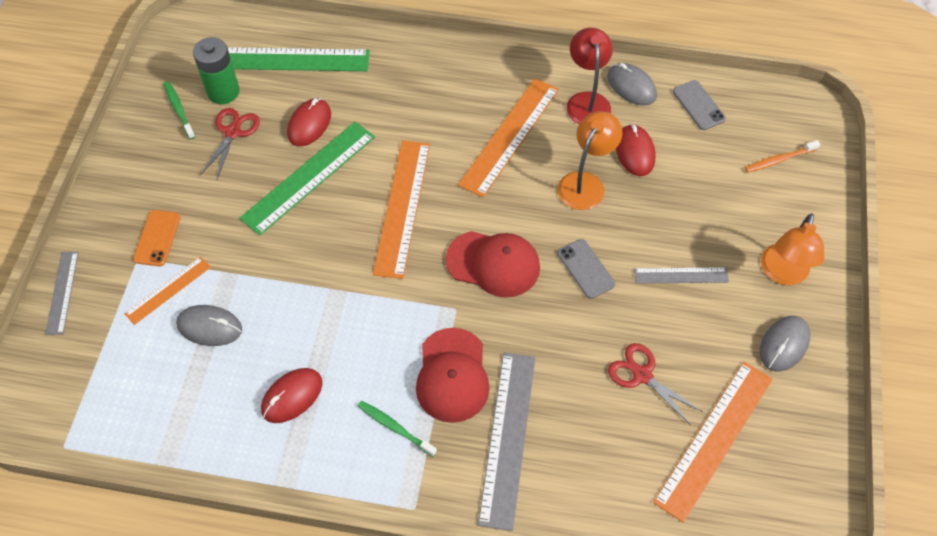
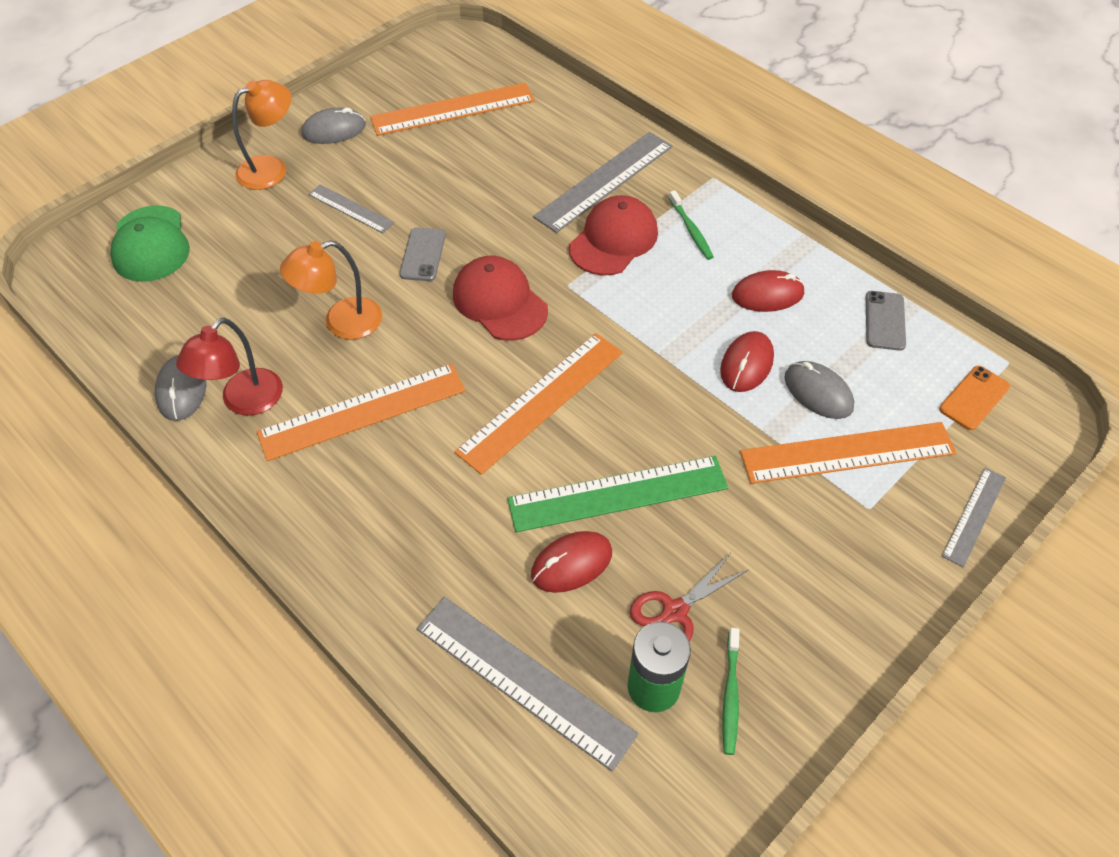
camera: 145 degrees left, 5 degrees down
(157, 238) = (836, 520): orange phone -> orange phone (974, 398)
(168, 290) = (847, 453): orange ruler -> orange ruler, size x1.81
(295, 59) = (523, 680): green ruler -> grey ruler
(635, 152) = (262, 323): red mouse -> red mouse (746, 364)
(642, 375) = (461, 166): red scissors -> none
(698, 105) = (147, 331): grey phone -> grey phone (885, 321)
(779, 160) = (150, 244): orange toothbrush -> green cap

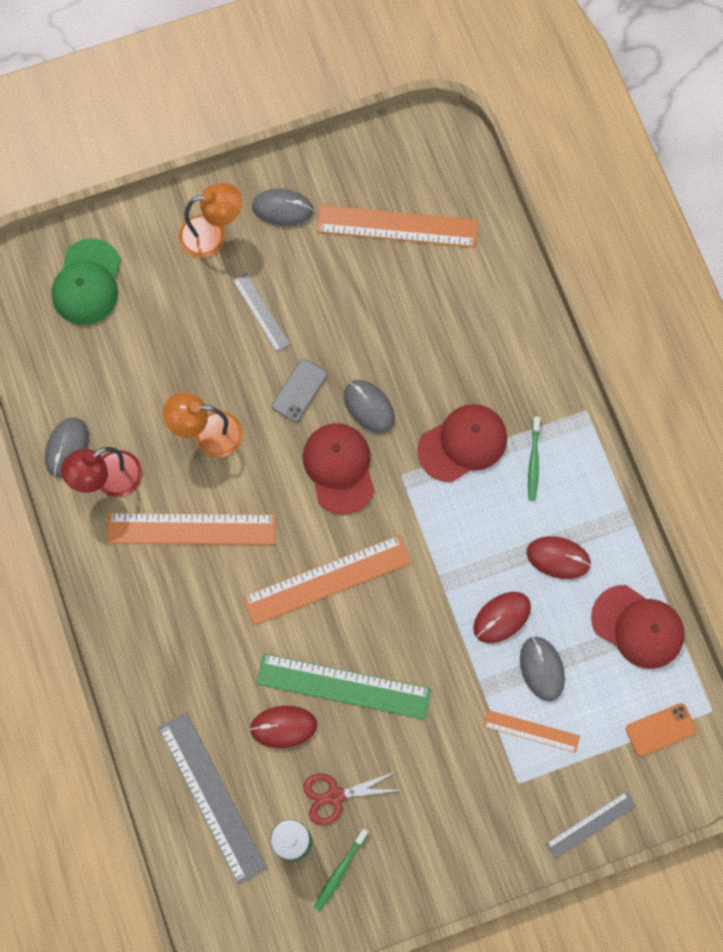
camera: 25 degrees right, 20 degrees up
(502, 243) = (369, 407): none -> grey mouse
(605, 181) = (489, 374): grey ruler -> none
(847, 453) = (531, 731): orange ruler -> orange ruler, size x0.55
(885, 321) = (638, 627): grey phone -> red cap

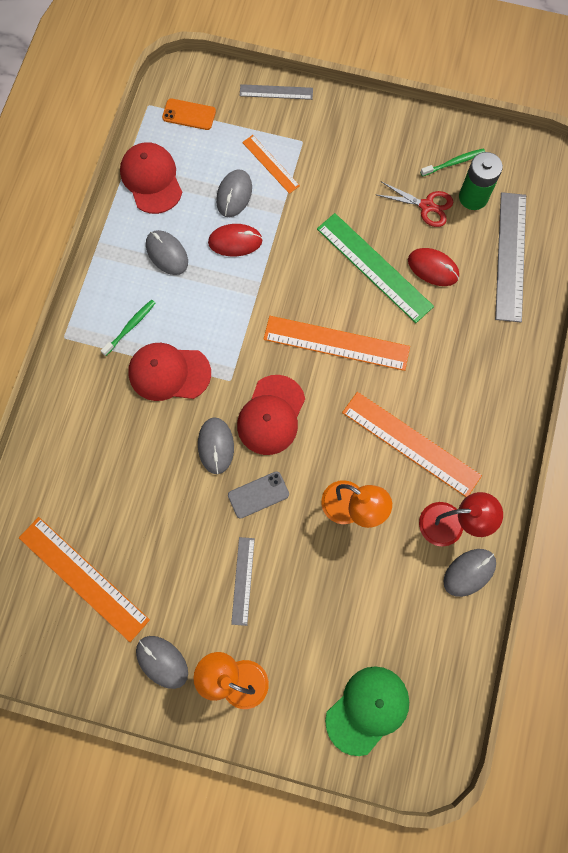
camera: 145 degrees left, 0 degrees up
(558, 558) = (167, 253): red mouse -> grey mouse

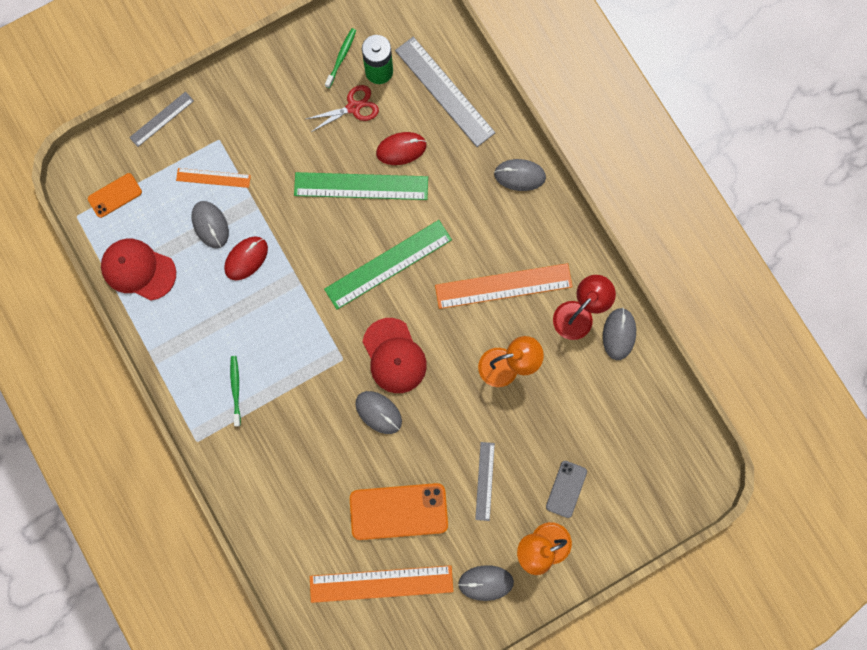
camera: 45 degrees left, 5 degrees up
(153, 536) = (398, 511): none -> orange phone
(167, 253) = (207, 313): grey mouse -> grey mouse (519, 175)
(169, 373) = (296, 394): red cap -> none
(243, 580) = (485, 481): grey ruler -> grey ruler turned 45 degrees clockwise
(258, 495) = (439, 416): grey phone -> grey phone (566, 489)
(336, 343) = (388, 264): orange ruler -> green ruler
(367, 710) = (639, 481): green cap -> none

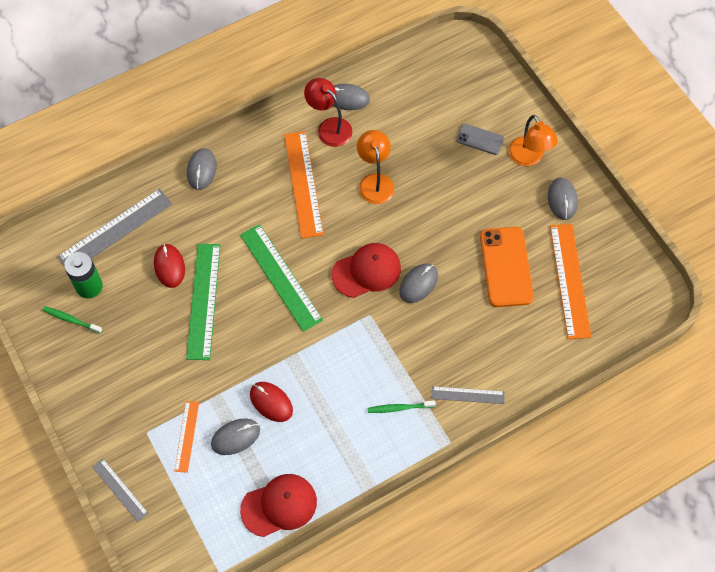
camera: 90 degrees left, 15 degrees down
(115, 195) = (199, 533): orange phone -> none
(138, 269) = (279, 505): red cap -> red cap turned 135 degrees counterclockwise
(353, 107) = (124, 308): red scissors -> none
(485, 481) = (476, 199): grey ruler -> grey ruler (468, 395)

